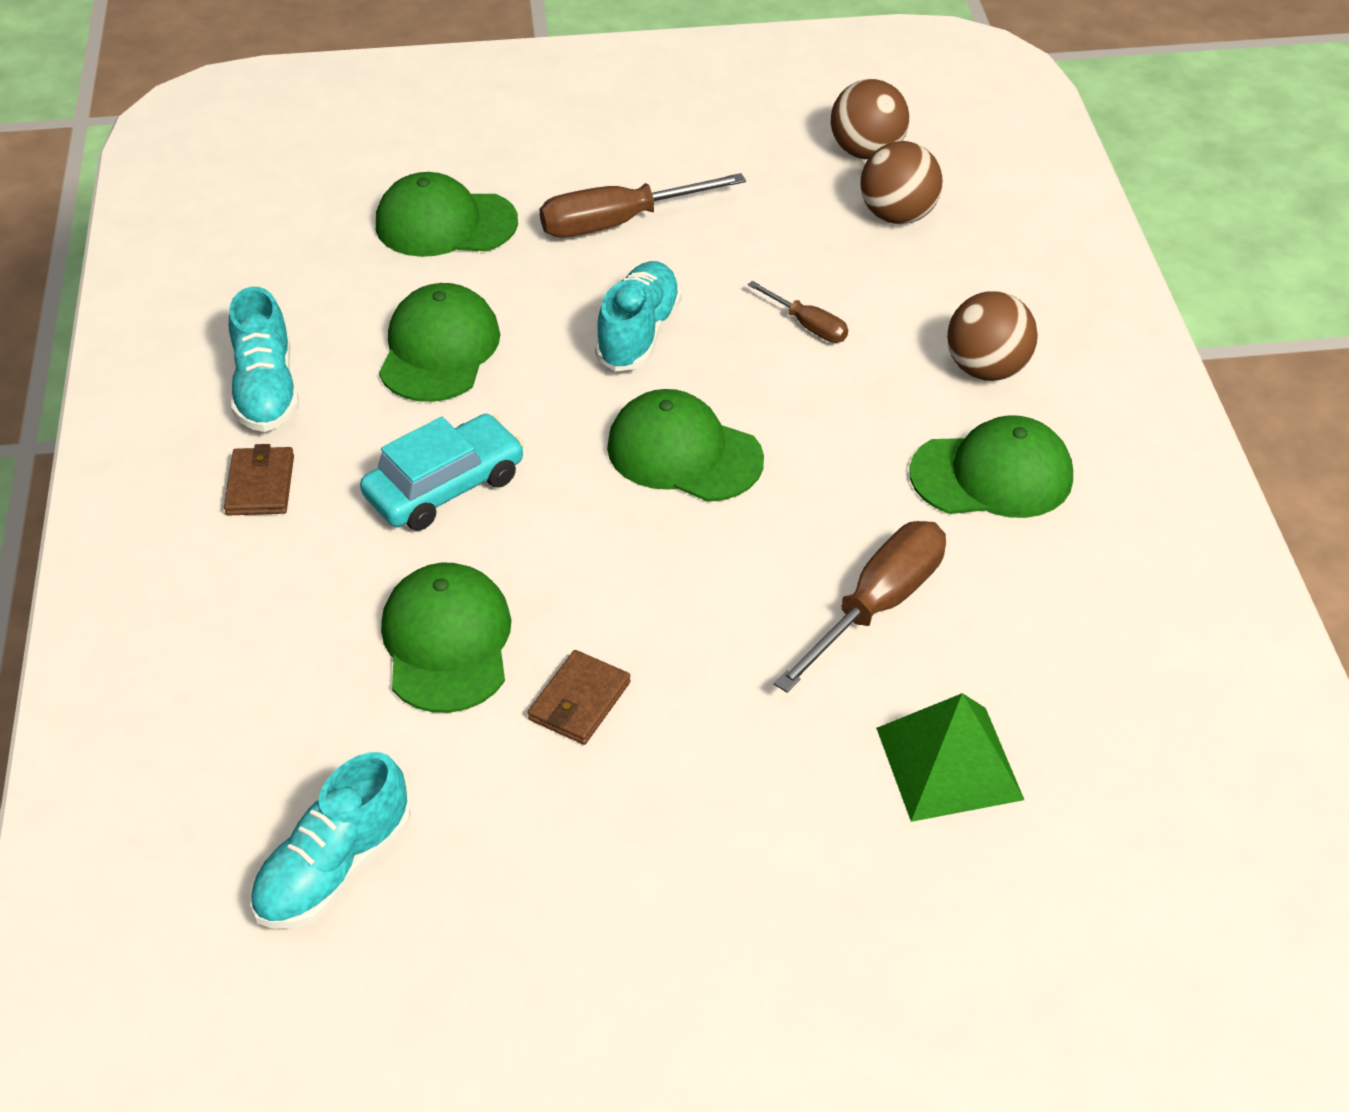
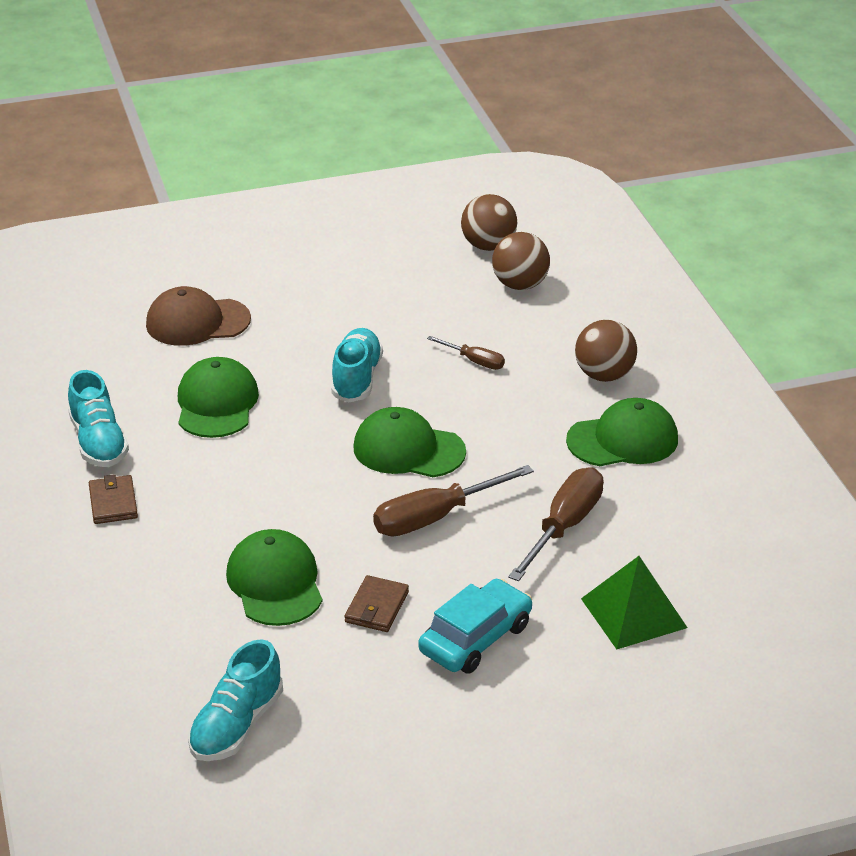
camera: 10 degrees left, 10 degrees down
(445, 223) = (197, 322): green cap -> brown cap
(445, 486) = (246, 489): turquoise car -> turquoise car (475, 638)
(618, 223) = (323, 309): brown screwdriver -> brown screwdriver (435, 517)

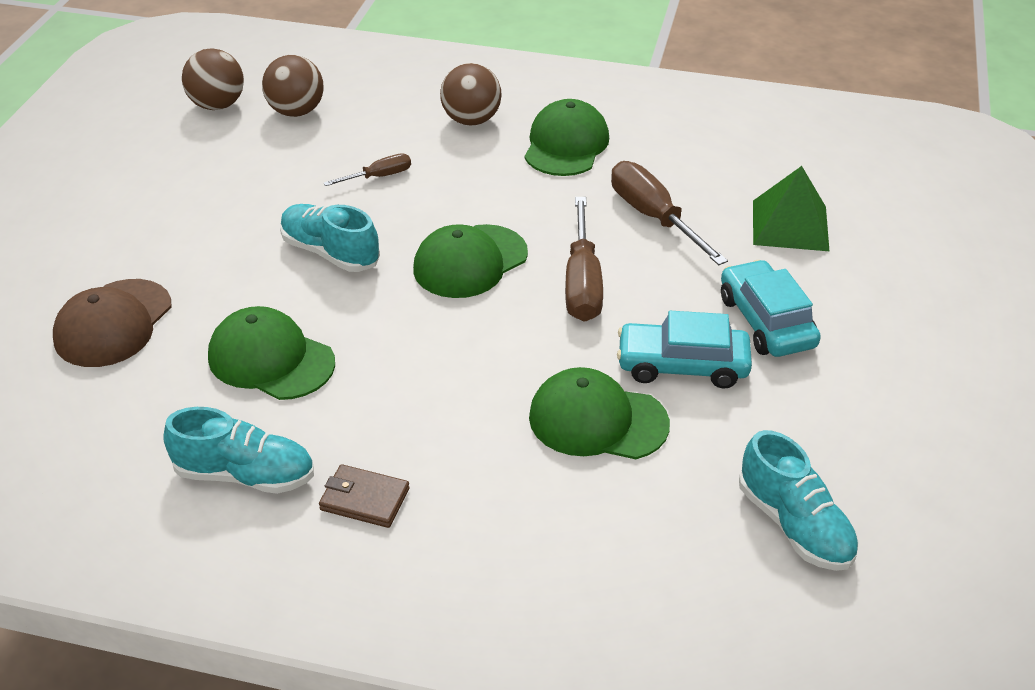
camera: 60 degrees left, 5 degrees up
(376, 607) = (682, 365): brown wallet -> turquoise car

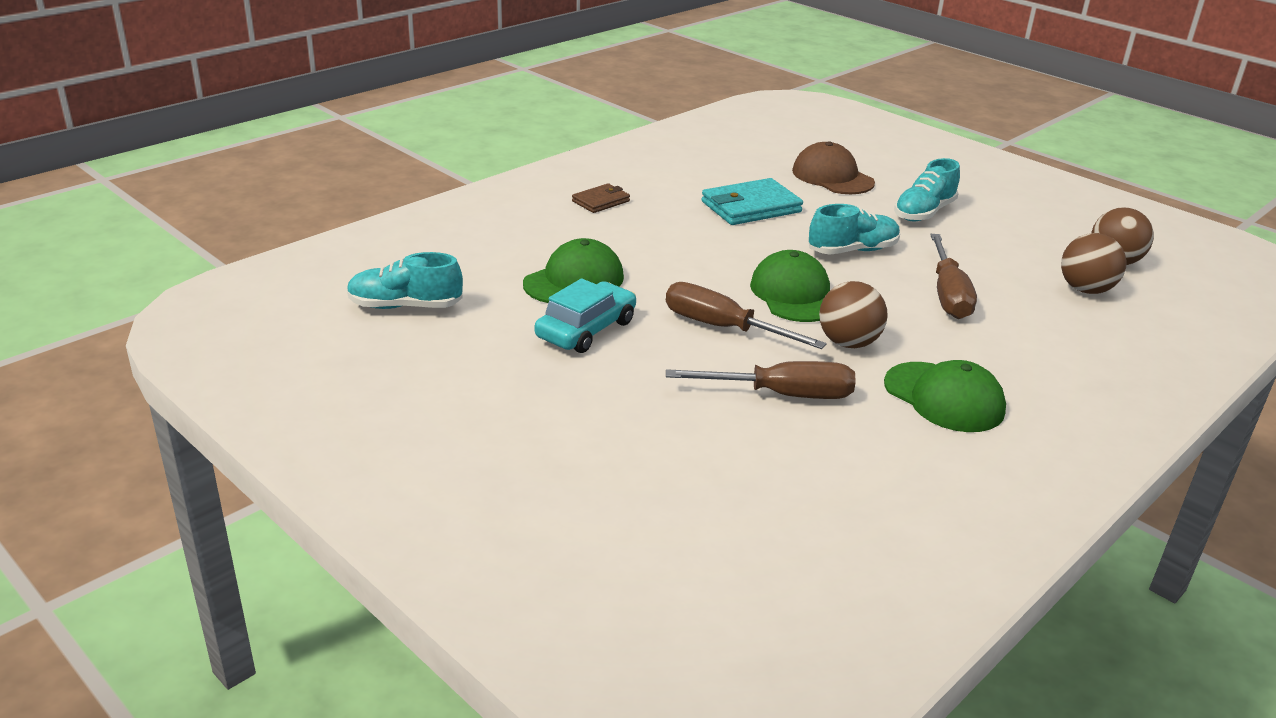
camera: 120 degrees right, 10 degrees down
(245, 475) = (658, 180): turquoise shoe -> turquoise shoe (924, 212)
(271, 359) = (750, 207): green cap -> turquoise wallet
(379, 177) = (948, 295): brown screwdriver -> brown screwdriver, size x1.84
(471, 120) = (1023, 364): brown ball -> brown ball (848, 343)
(766, 321) = (589, 385): turquoise car -> none
(790, 225) = (702, 464): green pyramid -> none

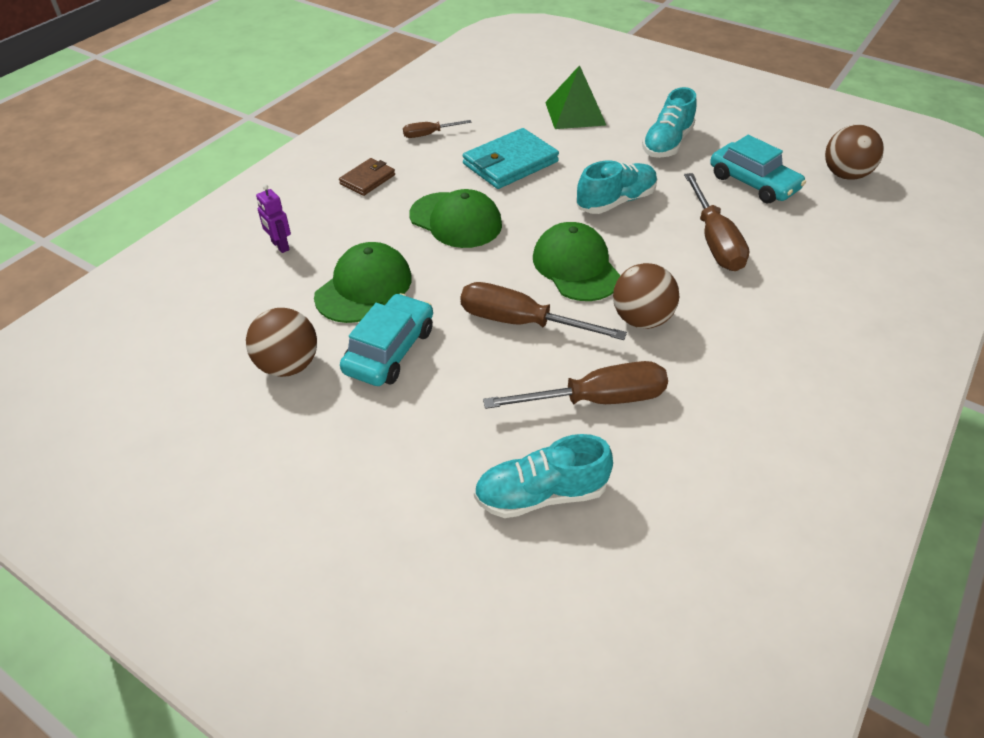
camera: 10 degrees left, 15 degrees up
(405, 306) = (200, 354): turquoise shoe -> turquoise shoe (540, 494)
(500, 239) = (280, 246): none -> purple robot
(673, 175) = (429, 134): none -> brown screwdriver
(832, 177) = (575, 113): brown cap -> green pyramid
(944, 397) = (745, 372): green cap -> green cap (456, 220)
(1007, 255) = (753, 183): none -> turquoise car
(1085, 290) = (830, 213): brown ball -> brown ball (288, 365)

